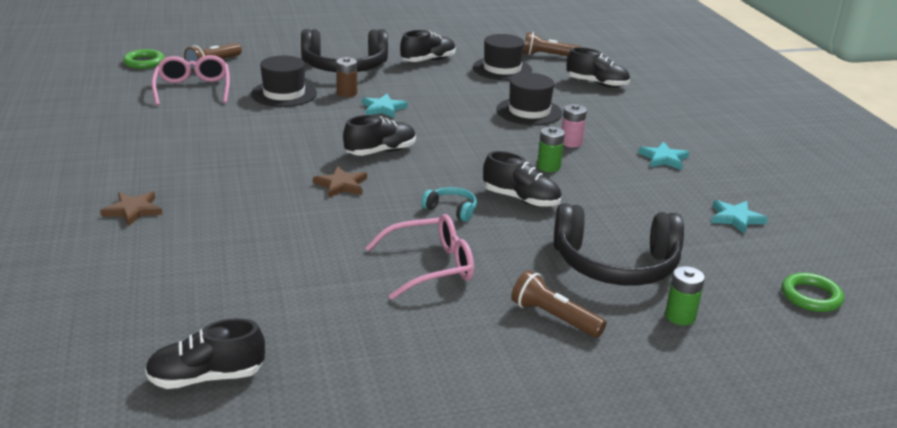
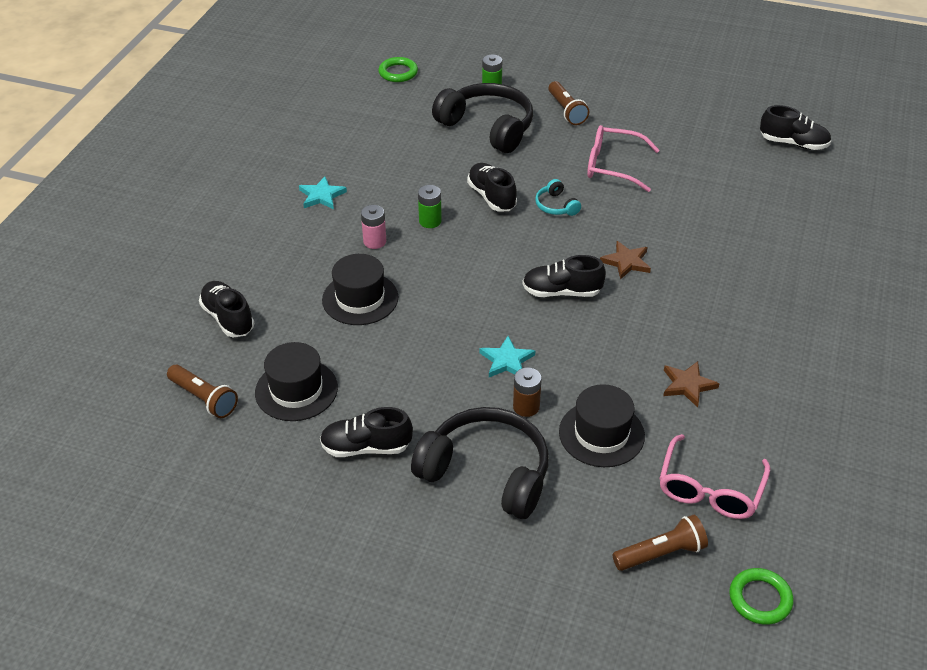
camera: 145 degrees left, 15 degrees up
(133, 210) = (818, 293): brown star -> brown star (687, 385)
(736, 218) = (356, 129): turquoise star -> none

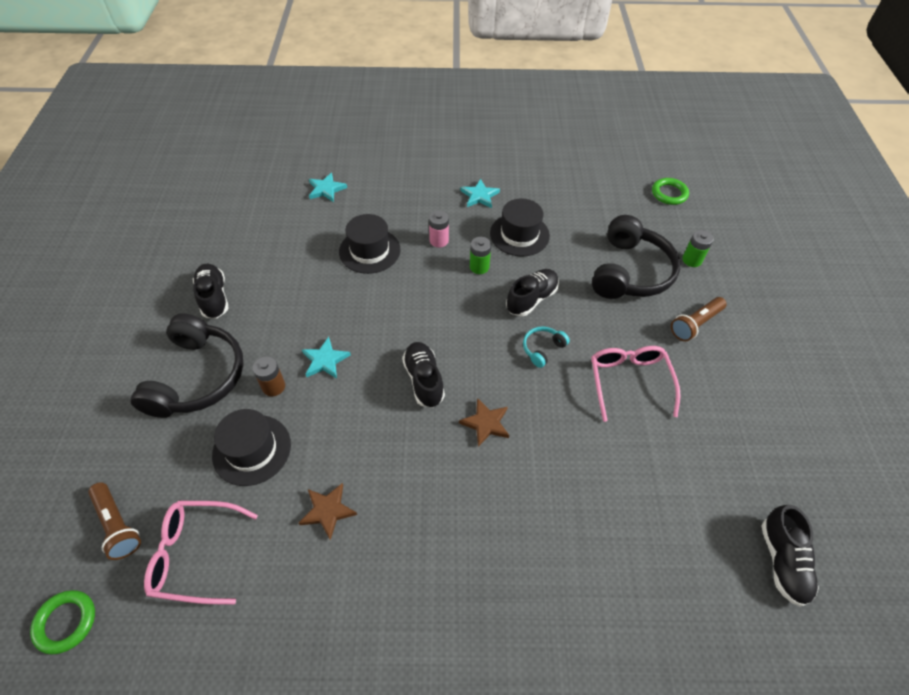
camera: 70 degrees right, 10 degrees up
(204, 399) = (246, 202): brown flashlight -> none
(228, 318) = (326, 189): black shoe -> turquoise star
(296, 390) = (264, 244): black hat -> black hat (519, 234)

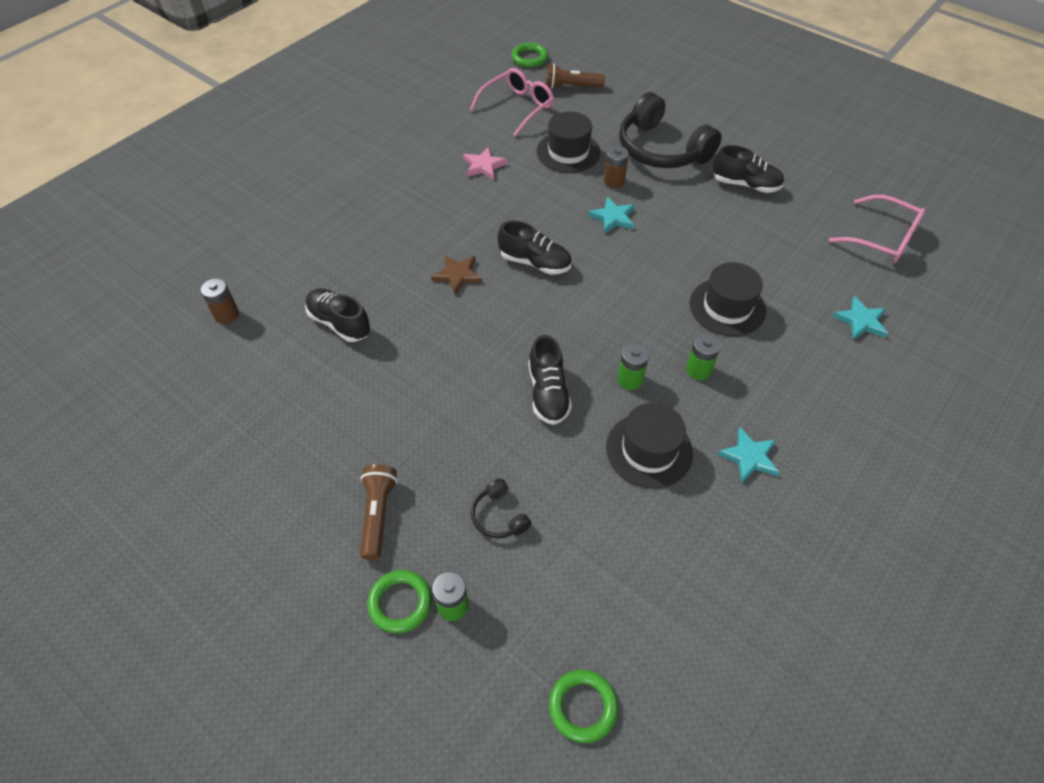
camera: 130 degrees right, 0 degrees up
(328, 511) = (484, 166): brown star -> pink star
(439, 240) = (698, 370): pink battery -> green battery
(542, 349) = (484, 359): turquoise headphones -> none
(629, 382) = (386, 397): pink glasses -> pink glasses (882, 238)
(630, 272) = (499, 516): black headphones -> black headphones, size x0.44
(698, 568) = (227, 315): none -> brown battery
(717, 280) = (400, 603): none -> green ring
(782, 561) = (165, 367): black shoe -> black shoe (340, 323)

